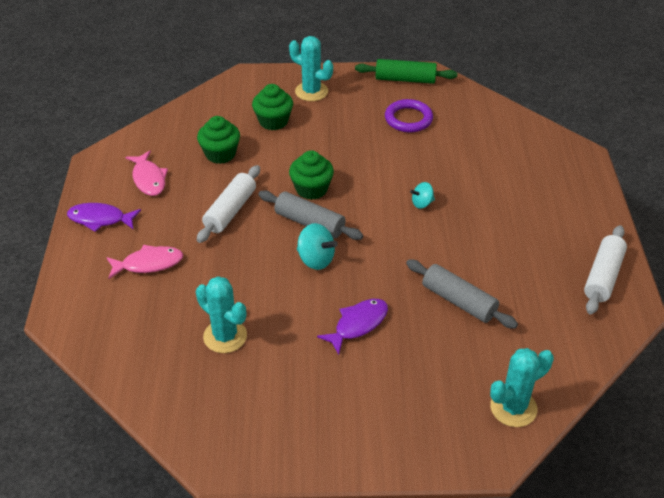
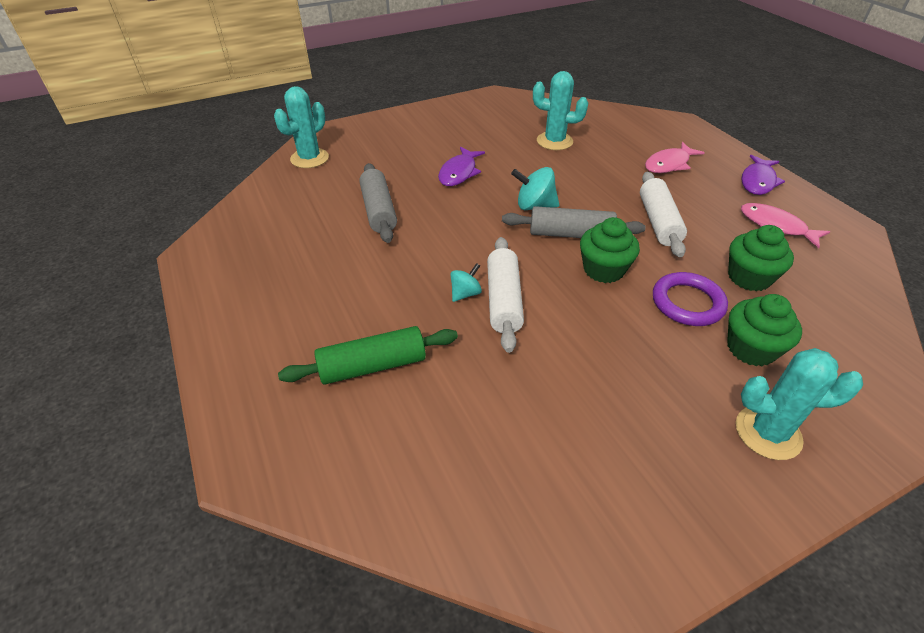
camera: 155 degrees right, 0 degrees up
(100, 219) = (758, 181): purple fish -> purple fish turned 135 degrees clockwise
(405, 79) = (647, 544): green rolling pin -> green rolling pin (372, 366)
(408, 119) = (570, 432): purple ring -> purple ring (687, 303)
(459, 301) = (378, 211): grey rolling pin -> grey rolling pin turned 60 degrees clockwise
(603, 276) = (226, 274): white rolling pin -> white rolling pin (503, 300)

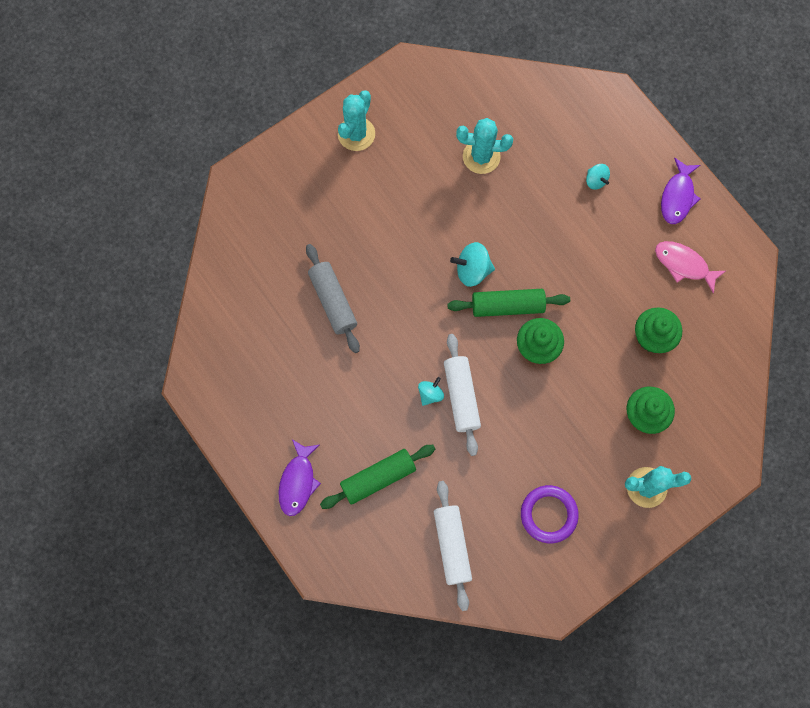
camera: 10 degrees left, 30 degrees up
(309, 158) = (240, 229): turquoise cactus -> turquoise cactus (356, 134)
(459, 173) = (394, 229): purple fish -> purple fish (298, 482)
(570, 234) = (507, 306): grey rolling pin -> green rolling pin
(658, 222) = (583, 275): white rolling pin -> white rolling pin (452, 546)
(669, 164) = (595, 180): pink fish -> turquoise spinning top
(687, 303) = (602, 375): purple ring -> purple ring (548, 514)

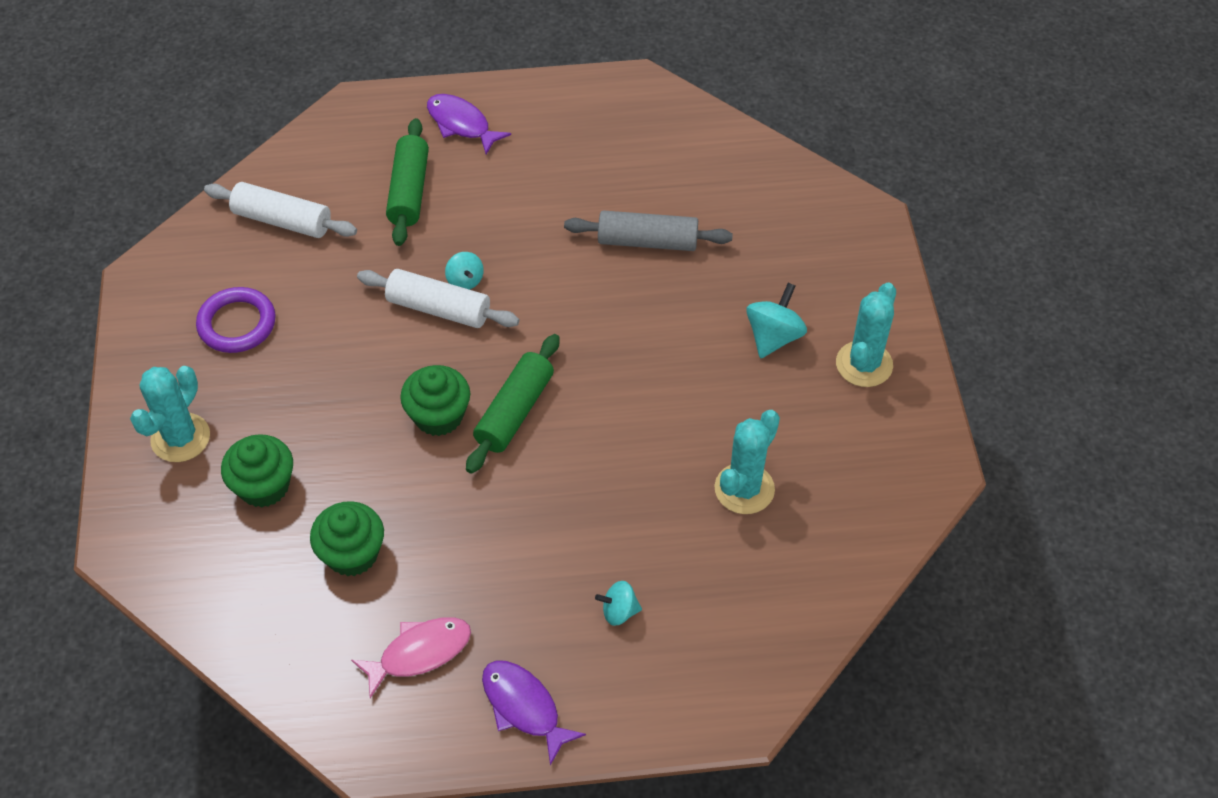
camera: 120 degrees right, 20 degrees down
(356, 134) = (864, 364): turquoise cactus -> turquoise cactus turned 60 degrees clockwise
(472, 270) = (589, 398): turquoise spinning top -> turquoise spinning top (773, 337)

